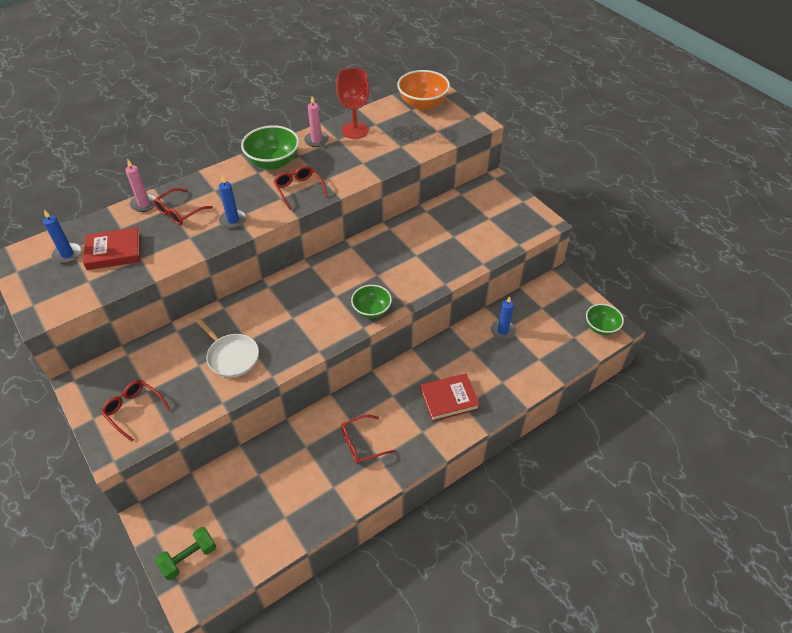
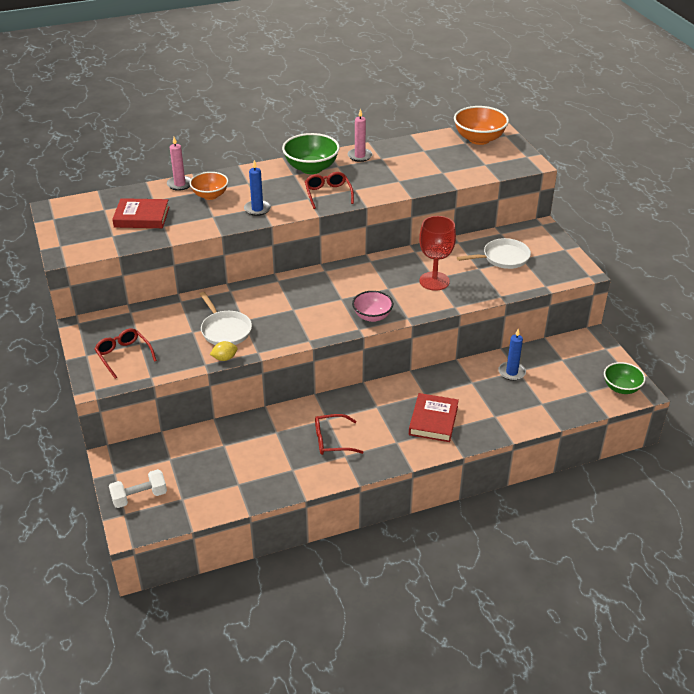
camera: 15 degrees right, 10 degrees down
(67, 254) = (100, 213): blue candle -> none
(179, 212) = (210, 195): red glasses -> orange bowl
(189, 558) = (139, 497): green dumbbell -> white dumbbell
(240, 391) = (224, 358): none -> yellow lemon
(355, 130) = (401, 153): red goblet -> red goblet (434, 281)
(371, 310) = (372, 316): green bowl -> pink bowl
(449, 399) = (433, 420): red book -> red book turned 75 degrees counterclockwise
(471, 220) = (503, 258): none -> white pan

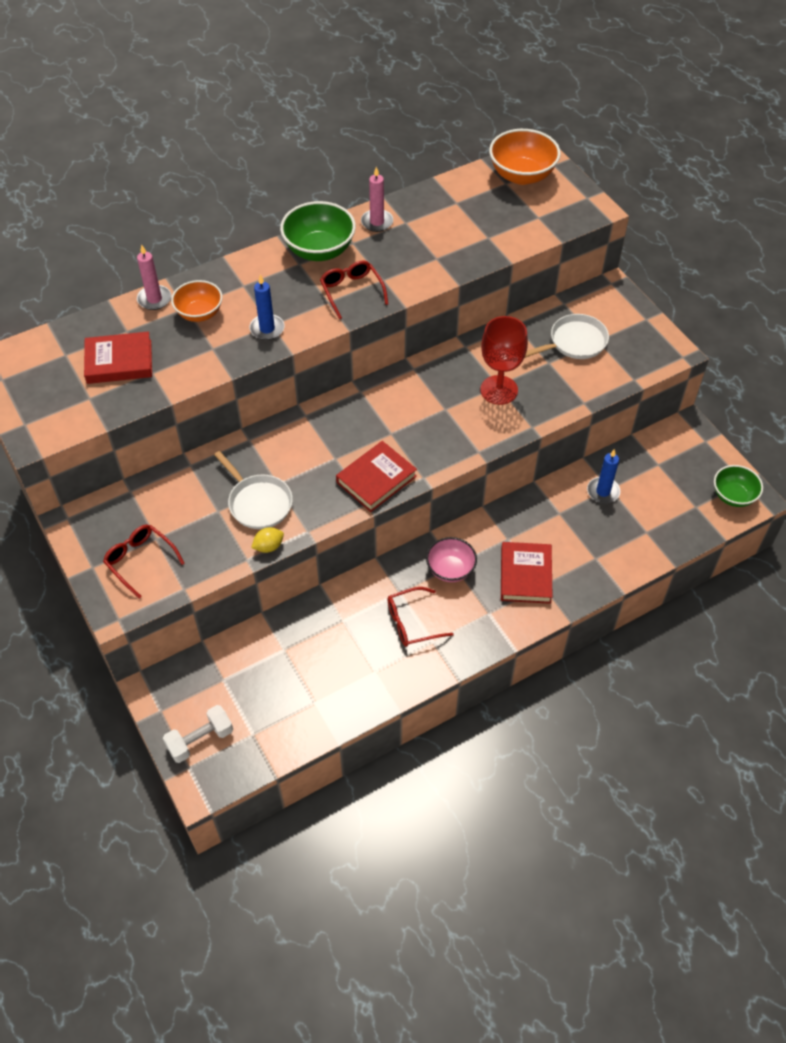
camera: 10 degrees left, 15 degrees up
(321, 326) = (376, 479): none -> red book
(372, 316) = (435, 455): pink bowl -> pink bowl (450, 569)

